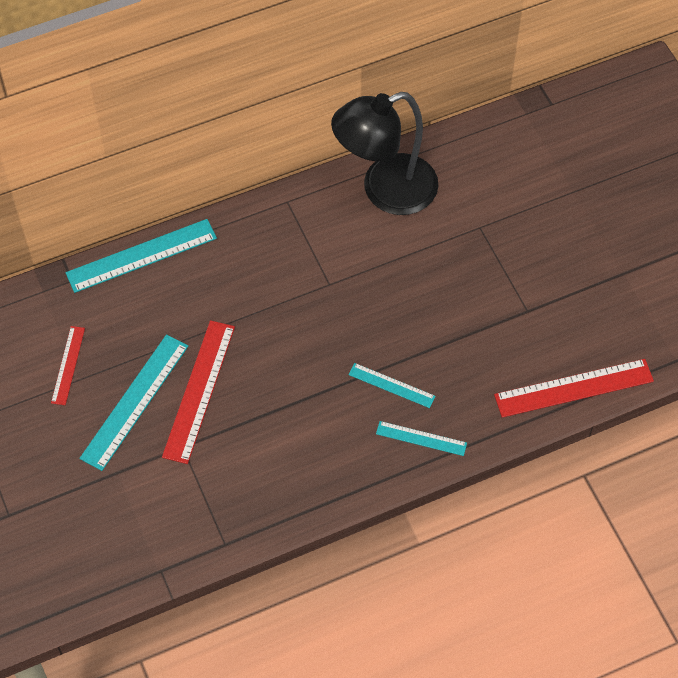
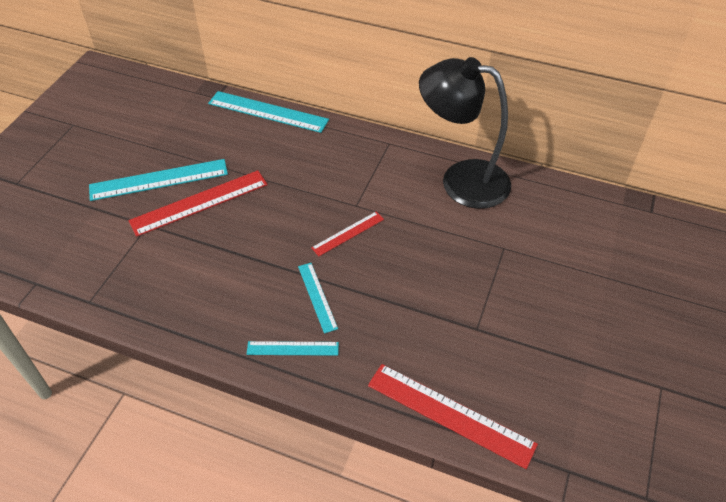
camera: 45 degrees right, 10 degrees down
(68, 365) = (154, 135): red ruler -> red ruler (348, 233)
(421, 438) = (292, 348): turquoise ruler -> turquoise ruler turned 60 degrees counterclockwise

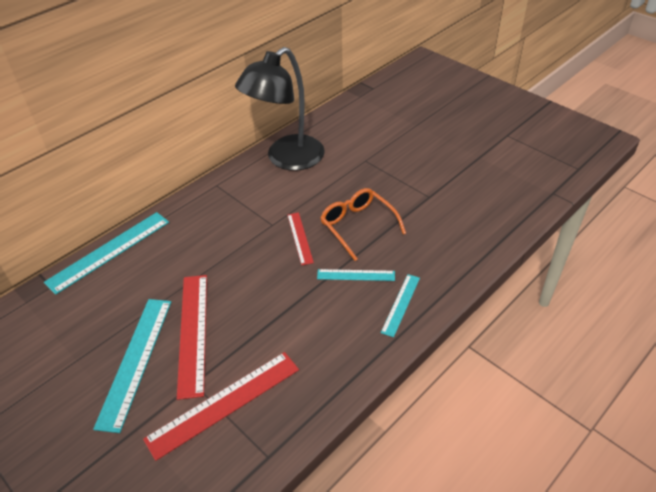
camera: 65 degrees left, 5 degrees down
(390, 275) = (357, 226): none -> orange glasses
(450, 414) = (494, 232): red ruler -> red ruler (224, 403)

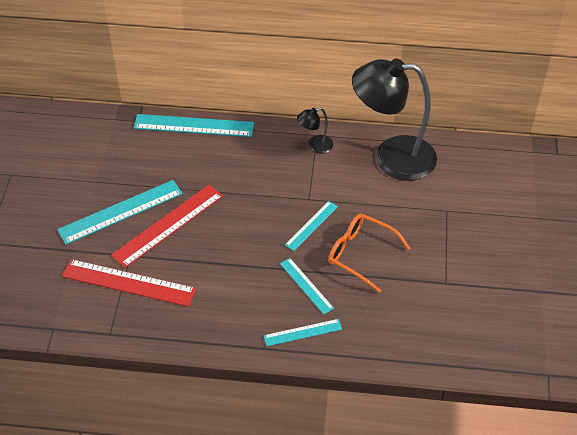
camera: 50 degrees right, 5 degrees up
(225, 192) = (315, 146): none -> black lamp
(300, 238) = (311, 225): red ruler -> turquoise ruler
(357, 226) = (361, 254): orange glasses -> orange glasses turned 75 degrees counterclockwise

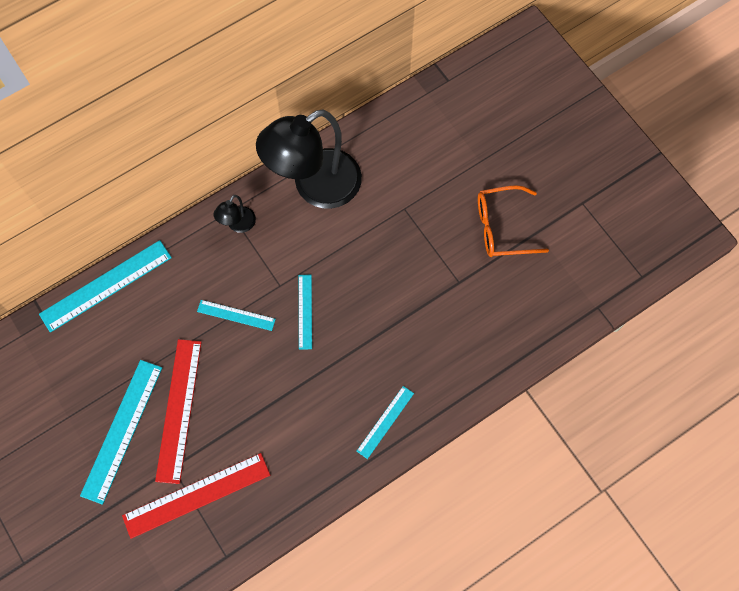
camera: 40 degrees left, 20 degrees up
(306, 285) = (351, 375): turquoise ruler -> turquoise ruler (236, 315)
(361, 254) = (370, 308): orange glasses -> orange glasses (502, 227)

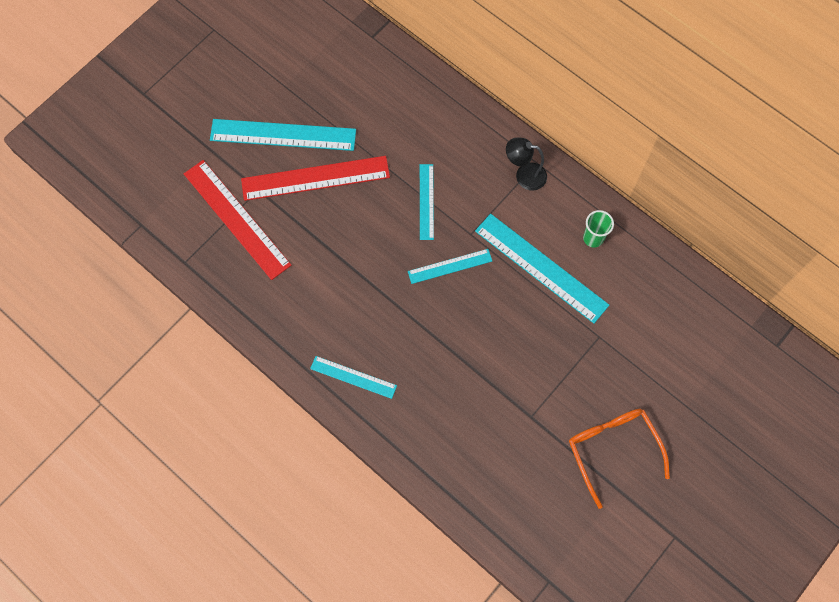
camera: 75 degrees right, 0 degrees up
(106, 285) = (422, 76): turquoise ruler -> turquoise ruler (541, 268)
(315, 187) = (593, 238): black lamp -> green cup

